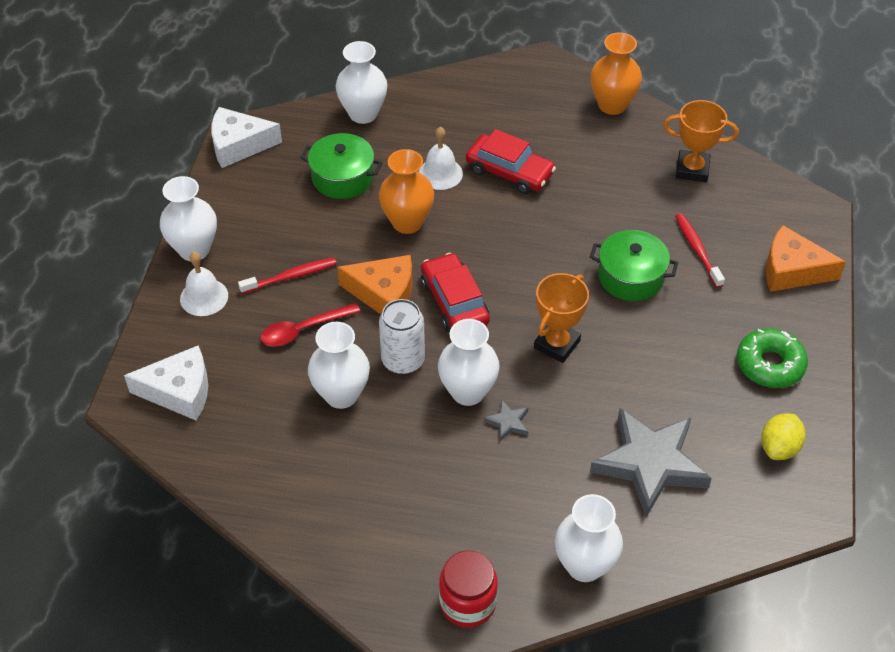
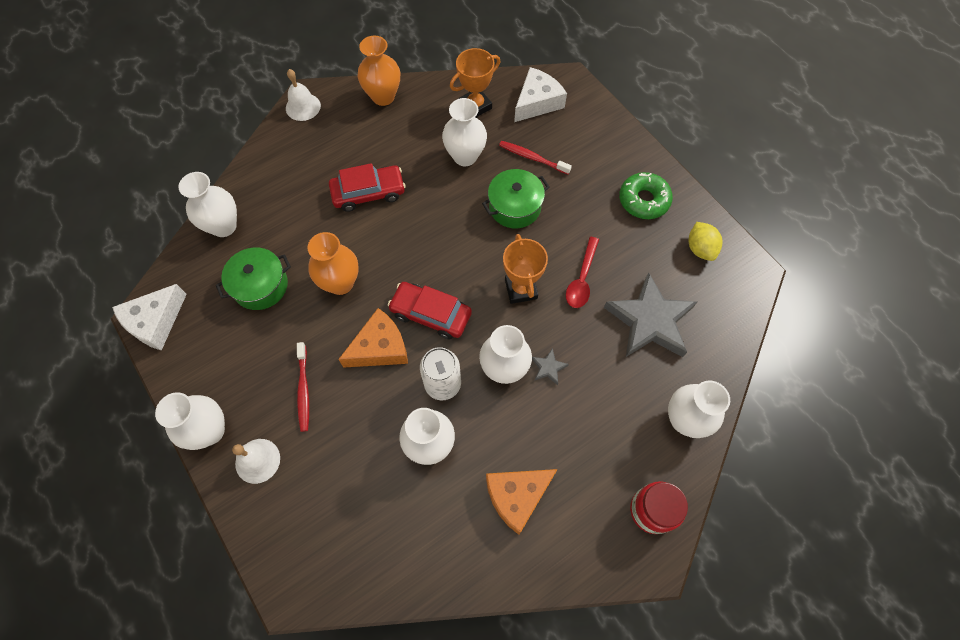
camera: 45 degrees left, 15 degrees up
(179, 391) = (318, 548): white cheese -> white cheese (537, 102)
(291, 276) = (303, 390): red toothbrush -> red toothbrush turned 150 degrees clockwise
(303, 330) = (355, 422): red spoon -> red spoon (582, 279)
(440, 173) = (325, 229): white bell -> white bell (303, 107)
(632, 204) = (465, 156): none -> white vase
(792, 270) = (594, 130): orange cheese -> orange cheese (517, 496)

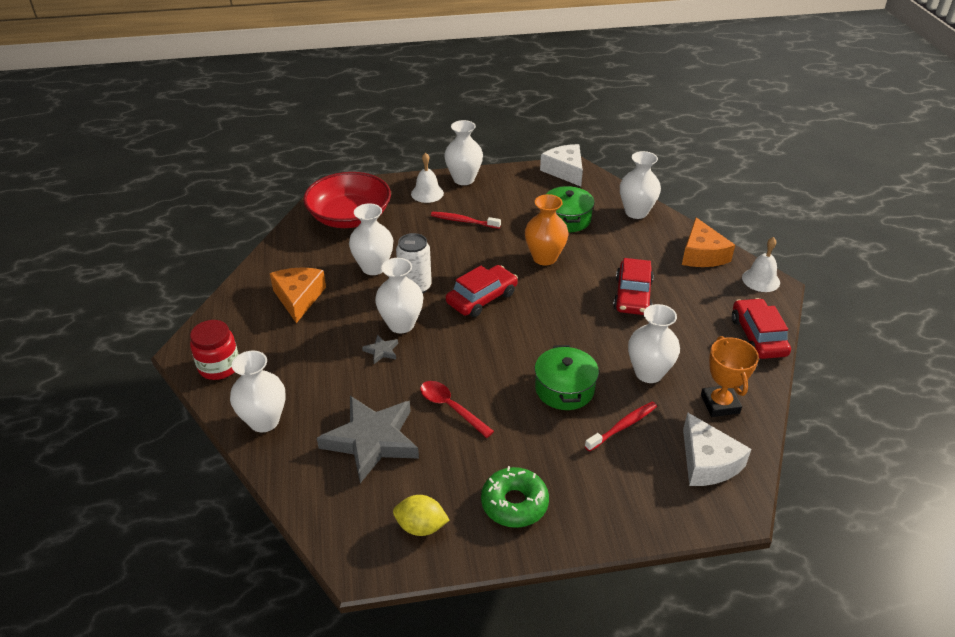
camera: 115 degrees right, 25 degrees down
(344, 531) = (349, 217): none -> red bowl
(380, 347) = (471, 264): orange cheese -> orange cheese (702, 254)
(383, 96) = (758, 336): orange vase -> red car
(521, 289) = (468, 360): orange trophy -> none

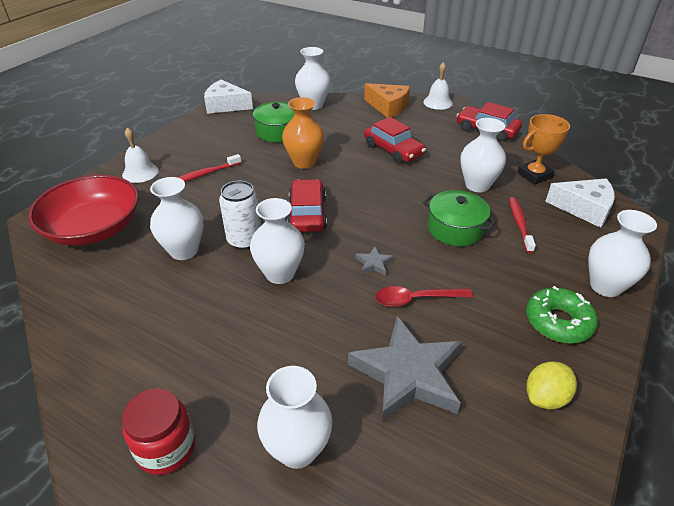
camera: 50 degrees left, 0 degrees up
(298, 298) = (151, 322): orange cheese -> none
(381, 351) = (298, 304): grey star -> grey star (374, 263)
(464, 179) = (156, 147): white vase -> white vase (605, 286)
(720, 404) = (534, 175): orange trophy -> orange trophy turned 60 degrees counterclockwise

